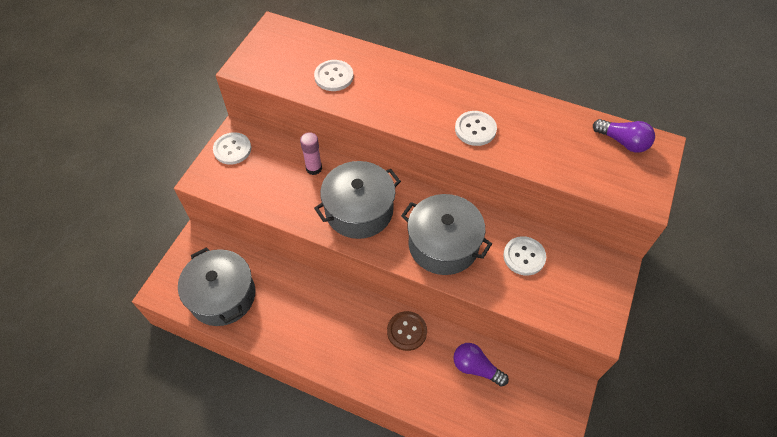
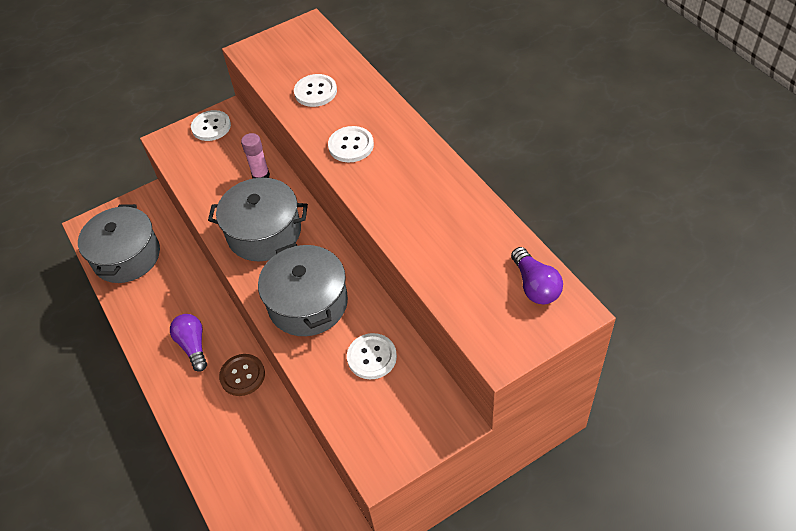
camera: 40 degrees right, 5 degrees down
(475, 129) = (395, 199): white button -> white button (351, 145)
(476, 368) = (272, 446): purple light bulb -> purple light bulb (193, 346)

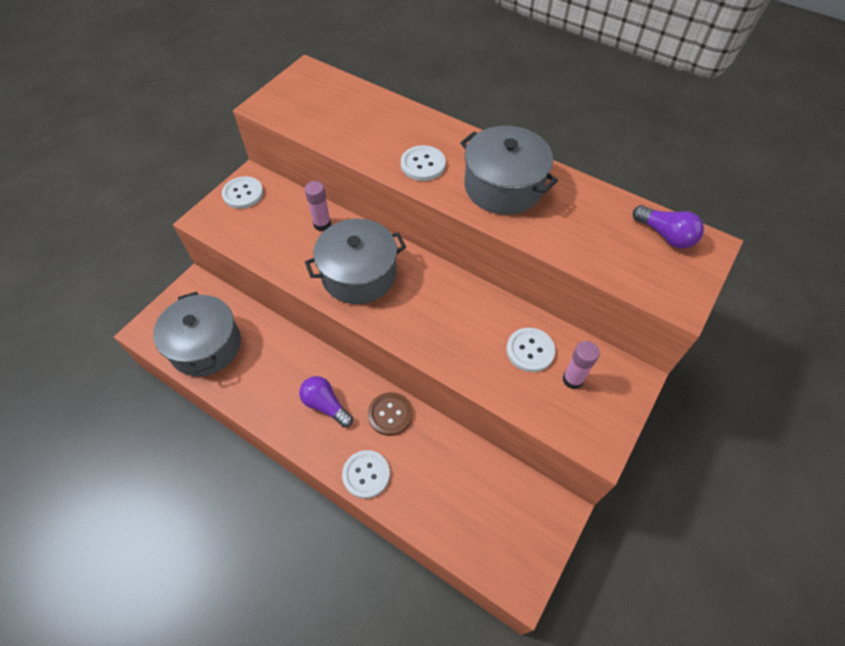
camera: 30 degrees left, 5 degrees up
(308, 303) = (442, 324): grey pot -> grey pot (503, 186)
(315, 92) = (355, 126): white button -> white button (366, 474)
(393, 399) = (573, 379): none -> pink glue stick

